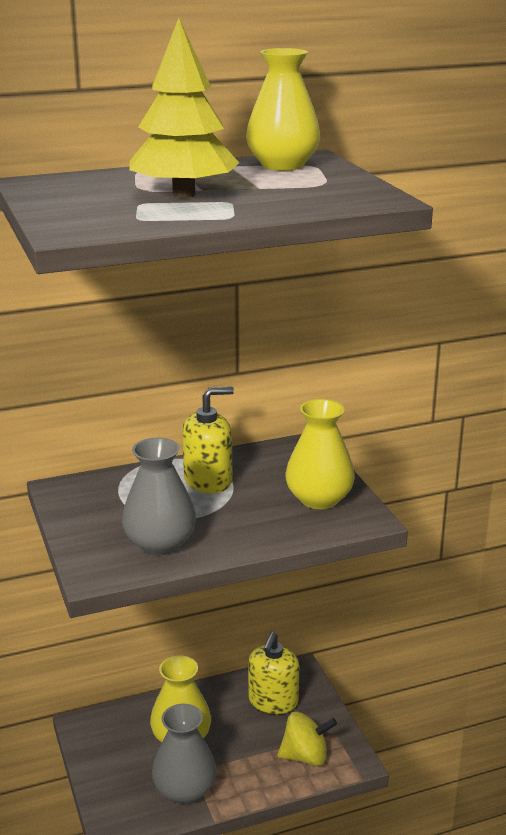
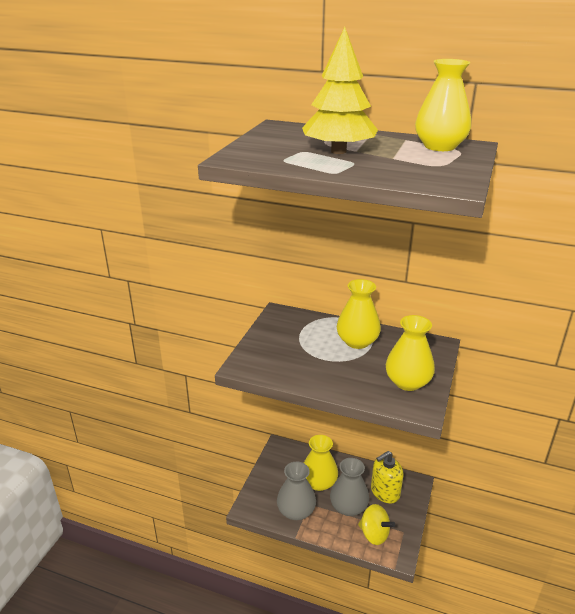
camera: 40 degrees right, 5 degrees up
(160, 543) = (290, 366): grey vase -> grey vase (348, 507)
(208, 480) = (357, 341): yellow soap dispenser -> yellow vase

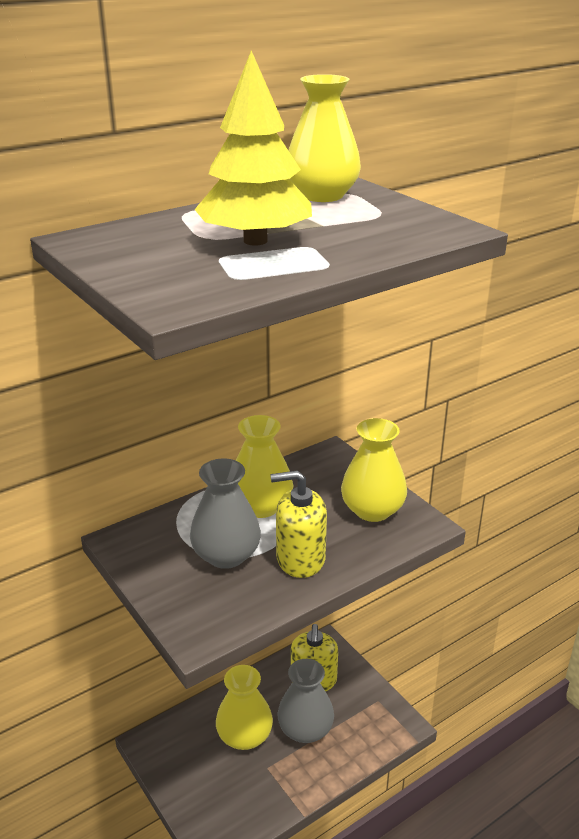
camera: 55 degrees left, 0 degrees up
(296, 511) = (266, 789): grey vase -> grey vase (226, 555)
(332, 373) = (300, 558): none -> yellow soap dispenser
(374, 534) = (361, 730): yellow spinning top -> none

